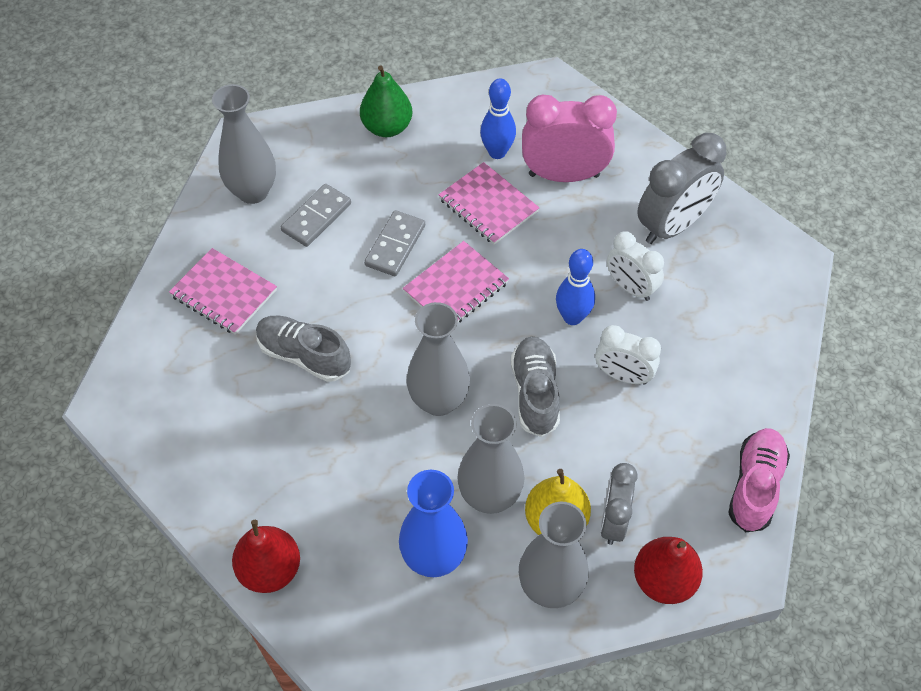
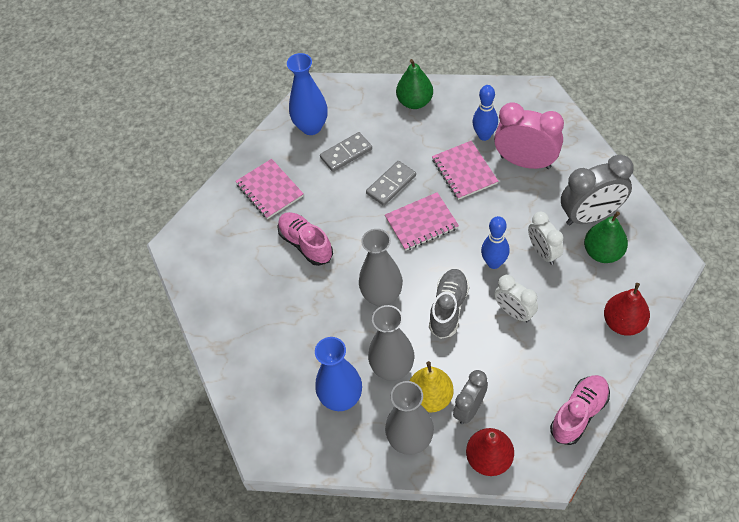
camera: 25 degrees right, 0 degrees up
(253, 191) = (311, 127): grey vase -> blue vase
(270, 570) = (237, 376): red pear -> red pear (623, 323)
(304, 356) = (306, 244): grey shoe -> pink shoe
(706, 269) = (603, 252): none -> green pear

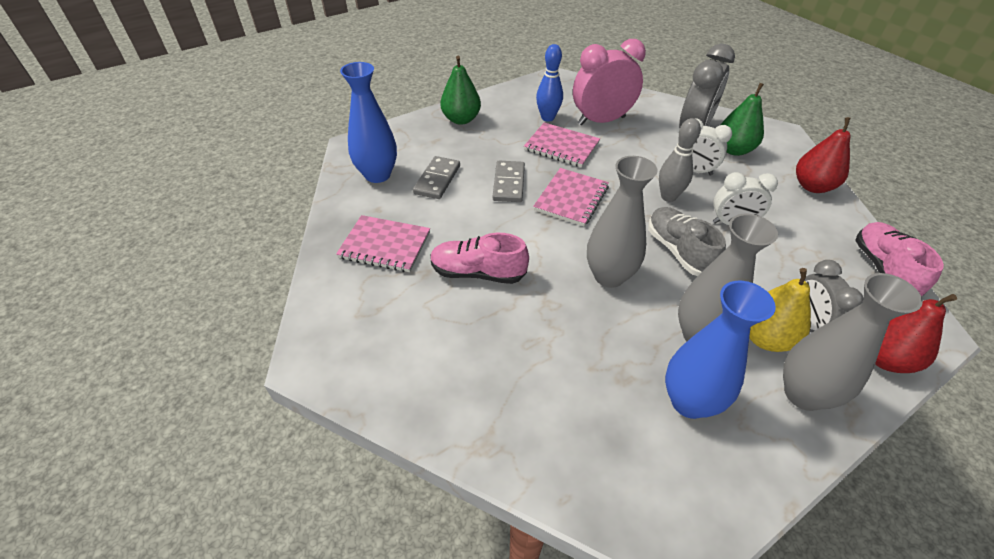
camera: 45 degrees left, 10 degrees down
(494, 263) = (668, 197): blue bowling pin -> grey bowling pin

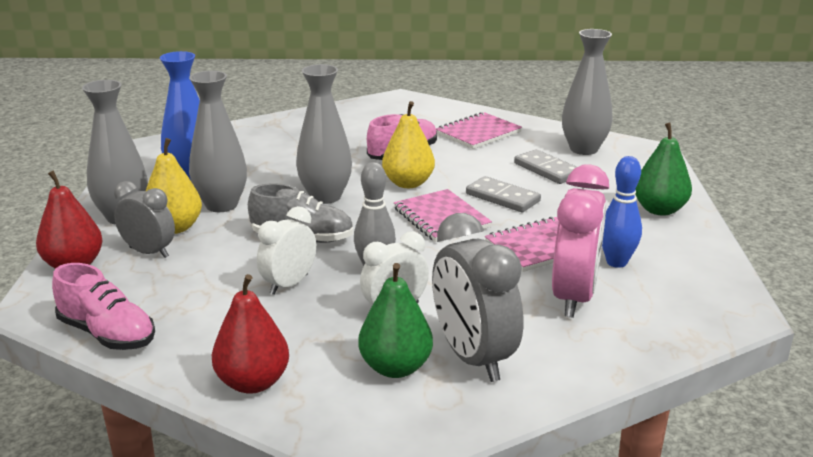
camera: 125 degrees right, 20 degrees down
(377, 175) = (583, 149): blue vase -> grey vase
(534, 240) = (408, 183): none -> yellow pear

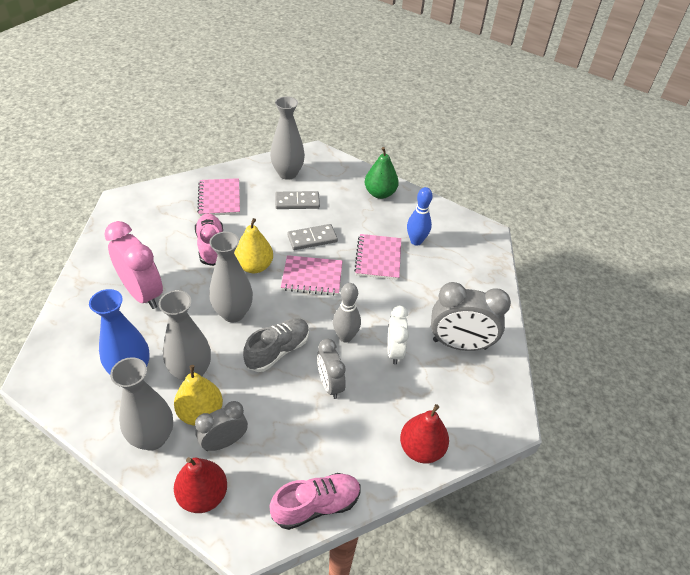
camera: 60 degrees left, 20 degrees up
(289, 284) = (330, 384): white clock -> grey clock
(395, 367) = (448, 379): green pear -> none
(574, 297) = (435, 276): pink clock -> pink clock (142, 293)

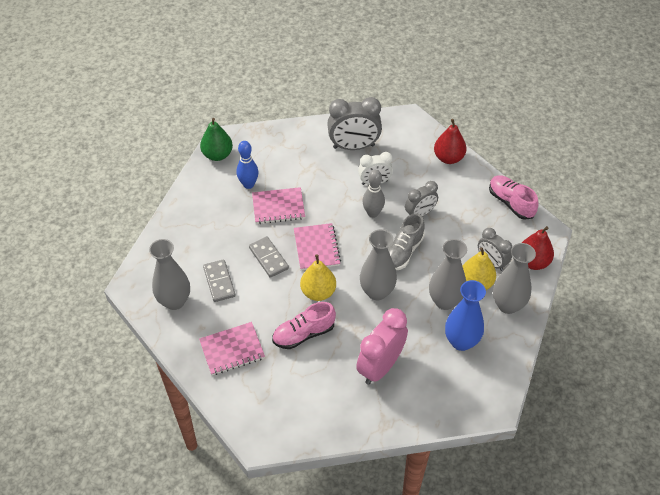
camera: 100 degrees left, 5 degrees up
(278, 351) = (403, 252): grey shoe -> grey shoe turned 90 degrees counterclockwise
(380, 193) = (188, 219): green pear -> green pear (217, 155)
(460, 344) = (353, 146): grey clock -> grey clock turned 90 degrees clockwise

